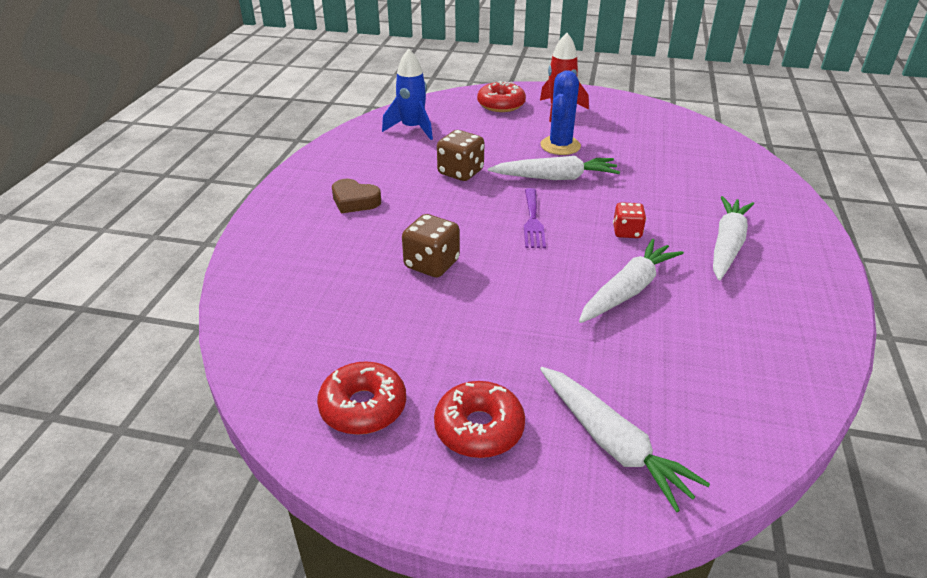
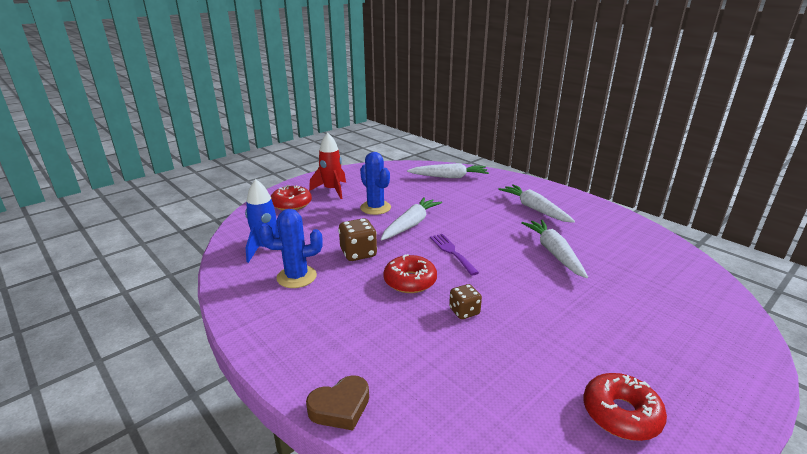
camera: 55 degrees left, 10 degrees down
(355, 201) = (336, 315): brown heart -> brown heart (340, 407)
(387, 161) = (296, 277): none -> blue cactus
(431, 264) = (464, 311): brown dice -> brown dice, size x0.65
(479, 428) = (664, 364): red donut -> red donut (410, 281)
(533, 221) = (452, 252): purple fork -> purple fork turned 150 degrees counterclockwise
(612, 443) = (694, 318): white carrot -> white carrot (449, 177)
(627, 232) = (495, 229): red dice -> none

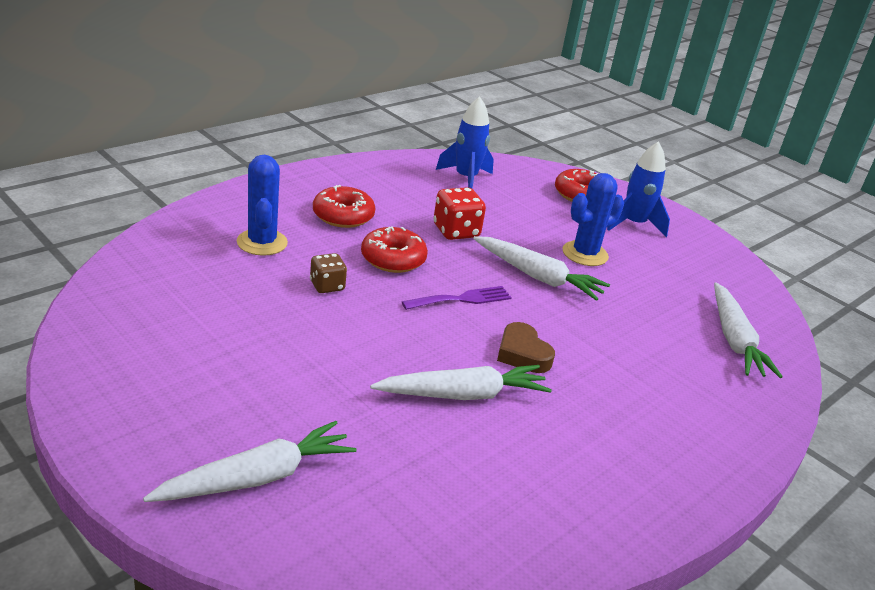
camera: 85 degrees right, 5 degrees up
(296, 277) = (406, 193): blue cactus -> blue cactus (262, 242)
(332, 190) = (634, 224): red rocket -> blue rocket
(340, 407) = (211, 206): brown heart -> brown heart (522, 354)
(358, 253) = (456, 231): brown dice -> red dice
(534, 209) = (623, 415): white carrot -> white carrot (257, 477)
(621, 414) = (138, 350): red donut -> red donut (343, 216)

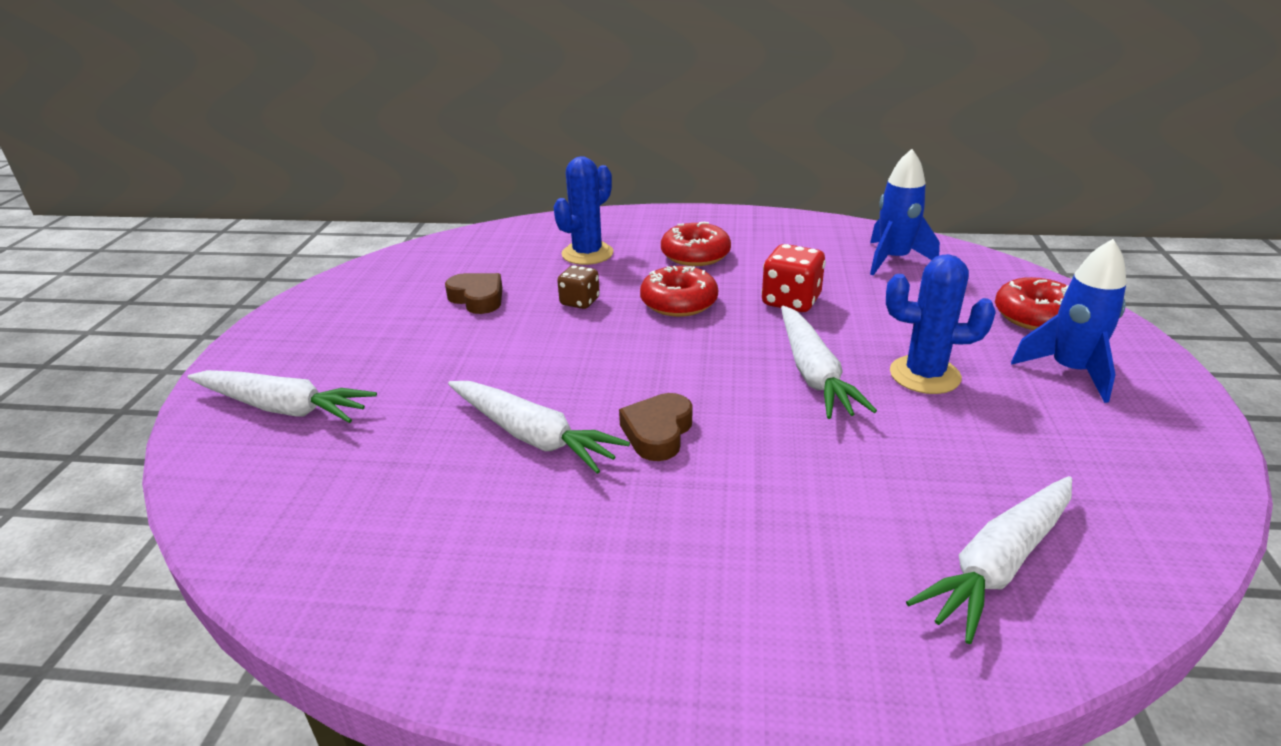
camera: 55 degrees right, 0 degrees up
(243, 316) = (477, 298): none -> brown heart
(462, 299) = (685, 359): purple fork -> none

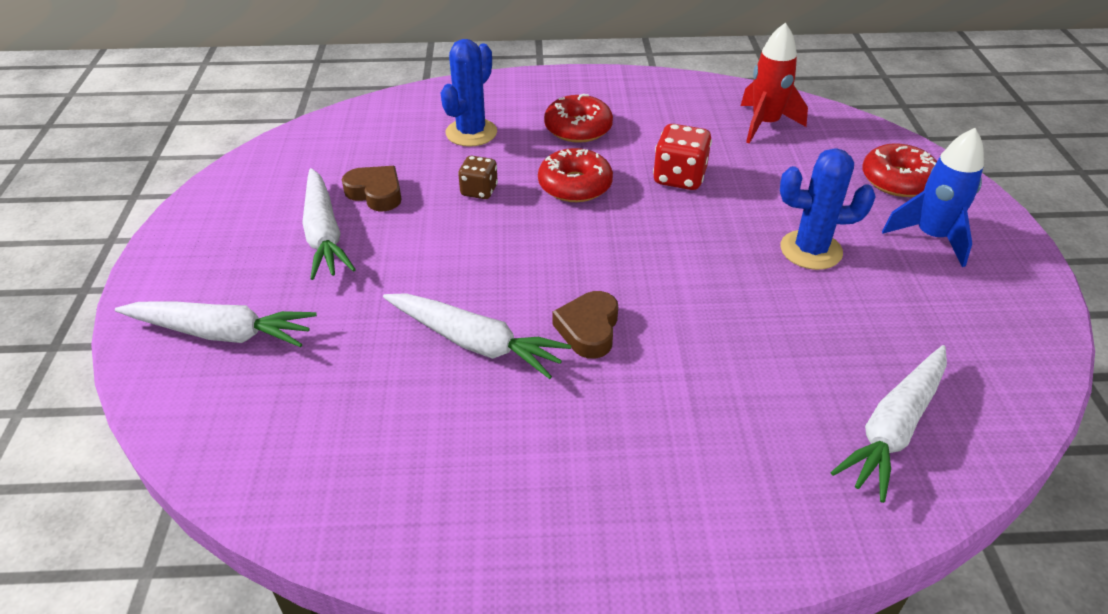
camera: 10 degrees left, 10 degrees up
(813, 373) = (714, 256): white carrot -> white carrot (324, 234)
(893, 260) = (765, 124): blue rocket -> red rocket

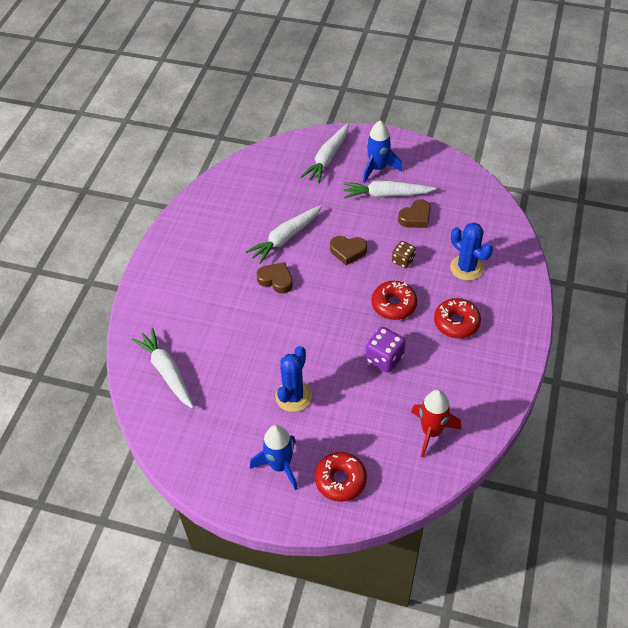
camera: 110 degrees right, 10 degrees up
(251, 257) = (378, 168): none -> blue rocket
(481, 253) = (348, 251): none -> brown heart
(679, 178) = (384, 358): red dice -> purple dice

